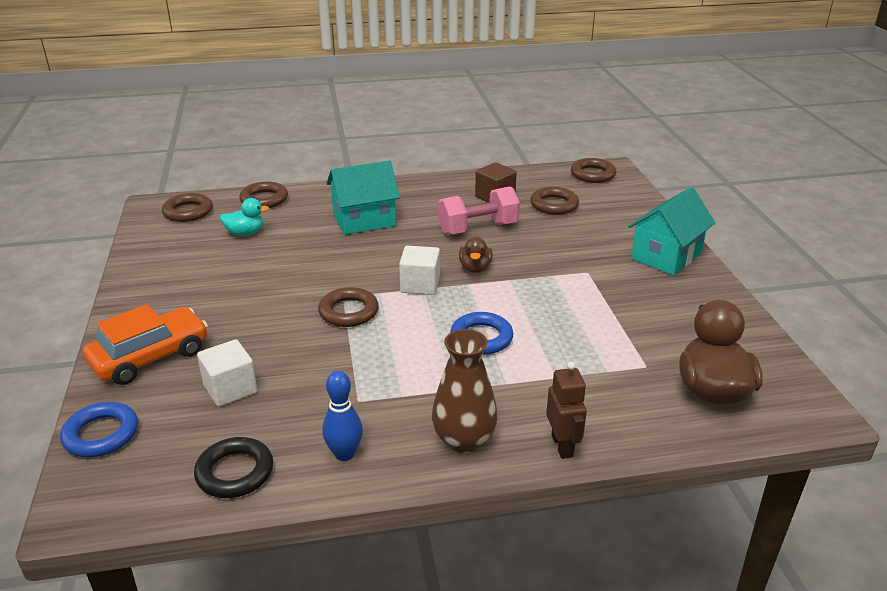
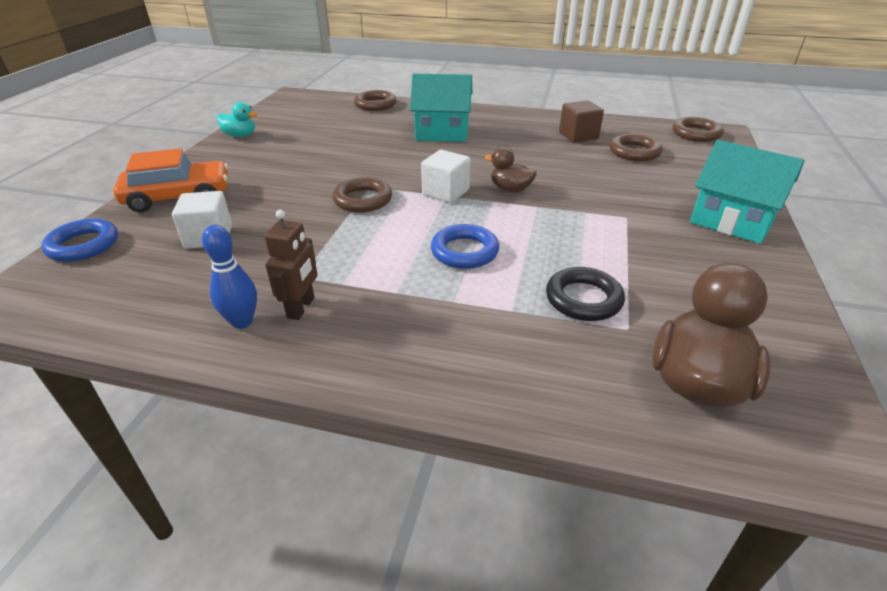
camera: 25 degrees right, 5 degrees up
(188, 212) = (311, 103): brown ring -> none
(235, 472) = (140, 307): black ring -> black ring (583, 299)
(245, 233) = (338, 125): turquoise duck -> turquoise duck (240, 135)
(464, 440) = (363, 345): brown vase -> none
(475, 268) = (510, 189): brown duck -> brown duck turned 90 degrees clockwise
(478, 228) = (540, 157): pink dumbbell -> none
(562, 446) = (461, 386): brown robot -> brown robot (301, 308)
(666, 256) = (731, 221): turquoise house -> turquoise house turned 60 degrees clockwise

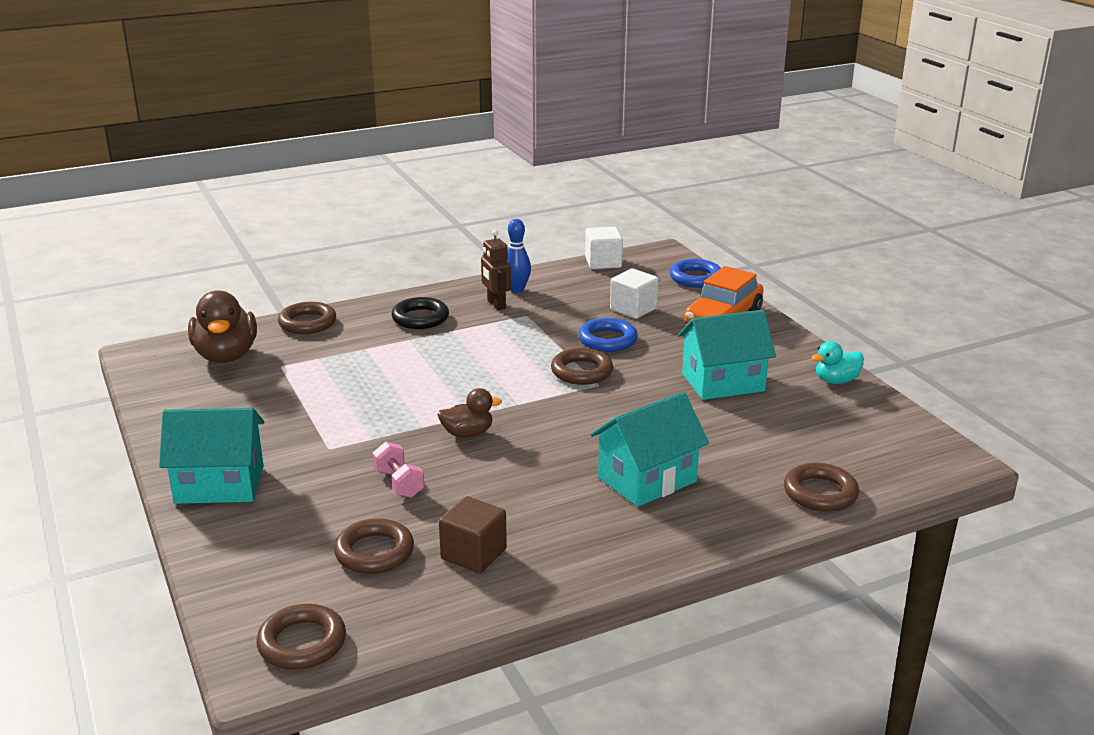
camera: 140 degrees right, 10 degrees down
(296, 158) = (723, 382): none -> turquoise house
(446, 192) = (523, 406): white cube -> white cube (603, 262)
(464, 251) = (439, 367): blue ring -> blue ring (607, 340)
(551, 397) = (307, 323): none -> brown ring
(583, 299) = (322, 370): black ring -> black ring (420, 318)
(590, 177) = (399, 483): none -> pink dumbbell

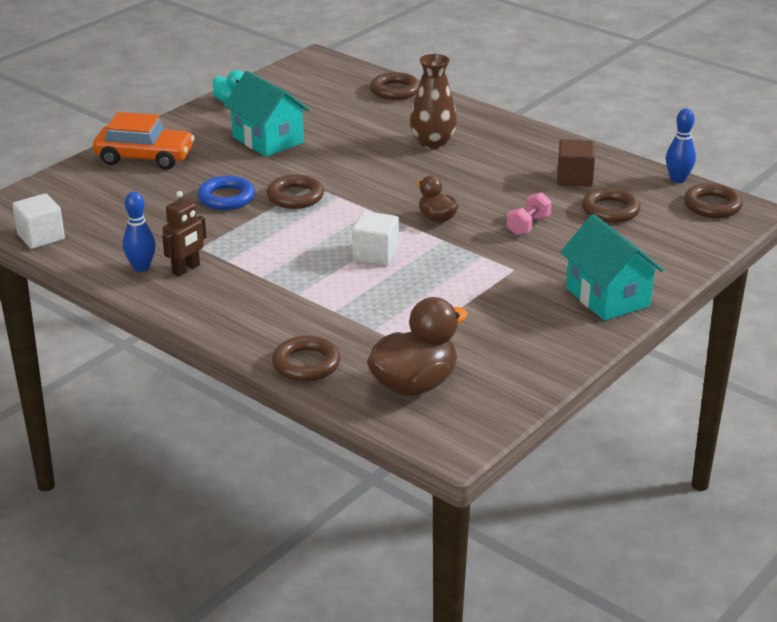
camera: 115 degrees left, 5 degrees up
(394, 643) = (678, 179): none -> blue bowling pin
(420, 318) = (247, 301): black ring -> none
(633, 309) = (151, 199): white cube -> white cube (375, 254)
(647, 479) = (433, 142): turquoise house -> brown vase
(696, 278) = (57, 183): blue ring -> none

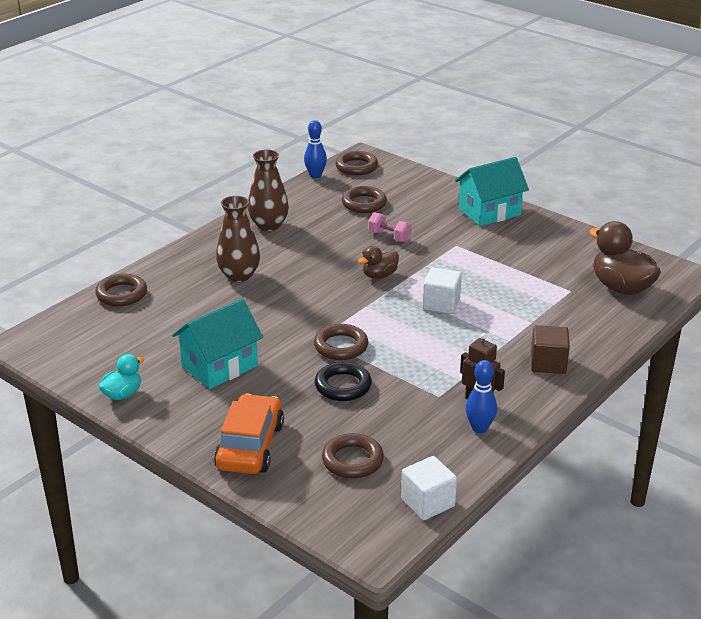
camera: 90 degrees left, 0 degrees up
(226, 198) = (343, 386): blue ring -> black ring
(306, 364) = (609, 333): brown ring -> brown ring (352, 460)
(544, 154) = (268, 225): none -> brown vase
(574, 178) = (311, 214): brown cube -> brown cube (548, 363)

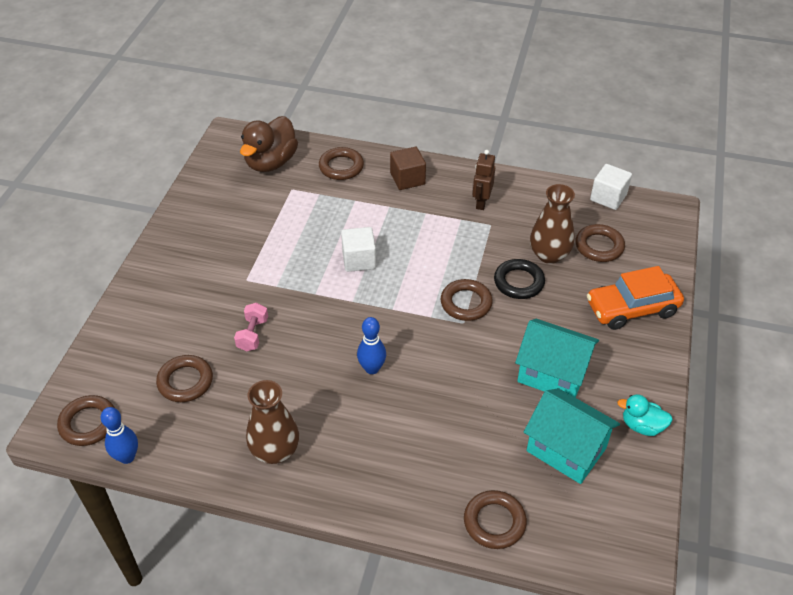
camera: 115 degrees left, 15 degrees up
(239, 275) = (396, 430): brown vase -> brown vase (549, 255)
(379, 275) = (333, 317): brown duck -> none
(479, 428) = (512, 194): blue bowling pin -> blue bowling pin (372, 368)
(489, 212) = (165, 274): turquoise house -> turquoise house (566, 449)
(592, 327) = (341, 167): none -> brown ring

